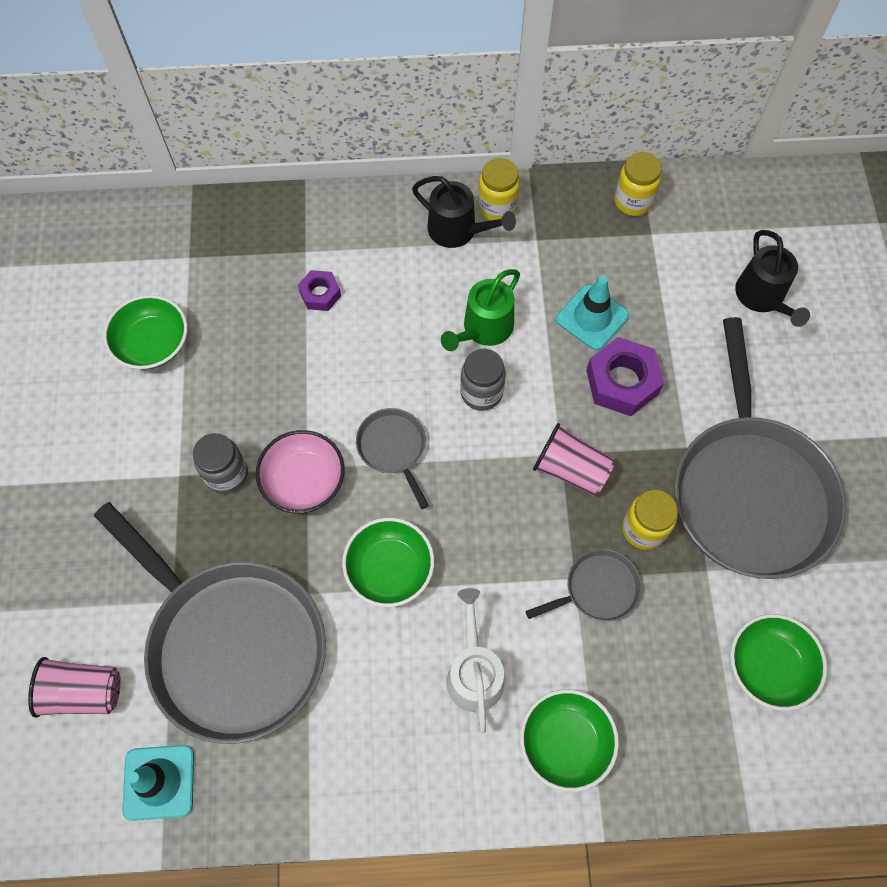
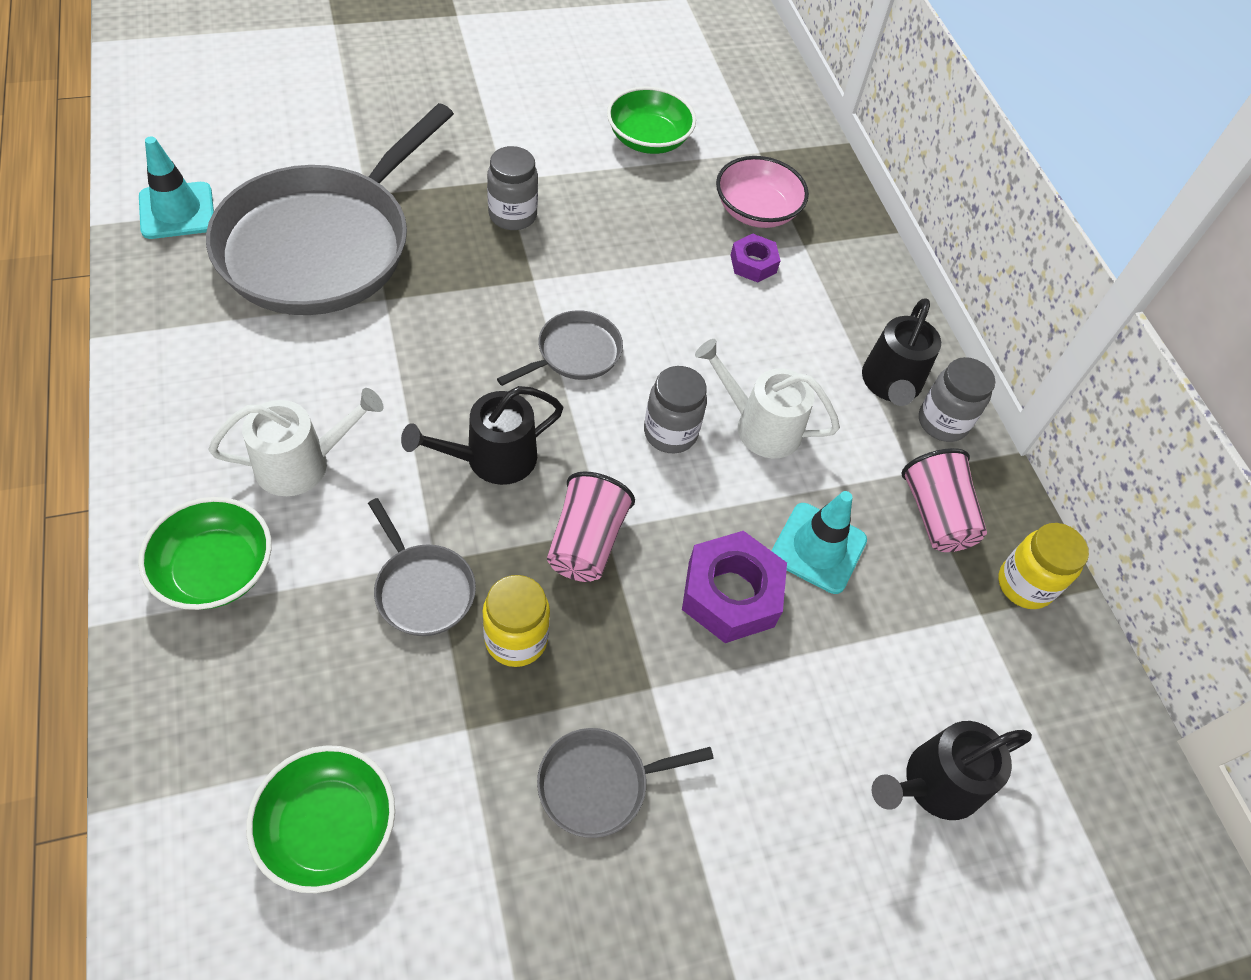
camera: 70 degrees right, 10 degrees down
(83, 692) = (268, 146): pink cup -> pink cup (935, 515)
(303, 480) = (518, 278): pink bowl -> pink bowl (756, 211)
(389, 569) = (423, 367): green bowl -> none
(484, 329) = (760, 426): green watering can -> white watering can
(488, 525) = (492, 459): none -> black watering can
(497, 207) = (942, 422): yellow jar -> grey jar
(750, 492) = (598, 784): grey pan -> grey pan, size x0.43

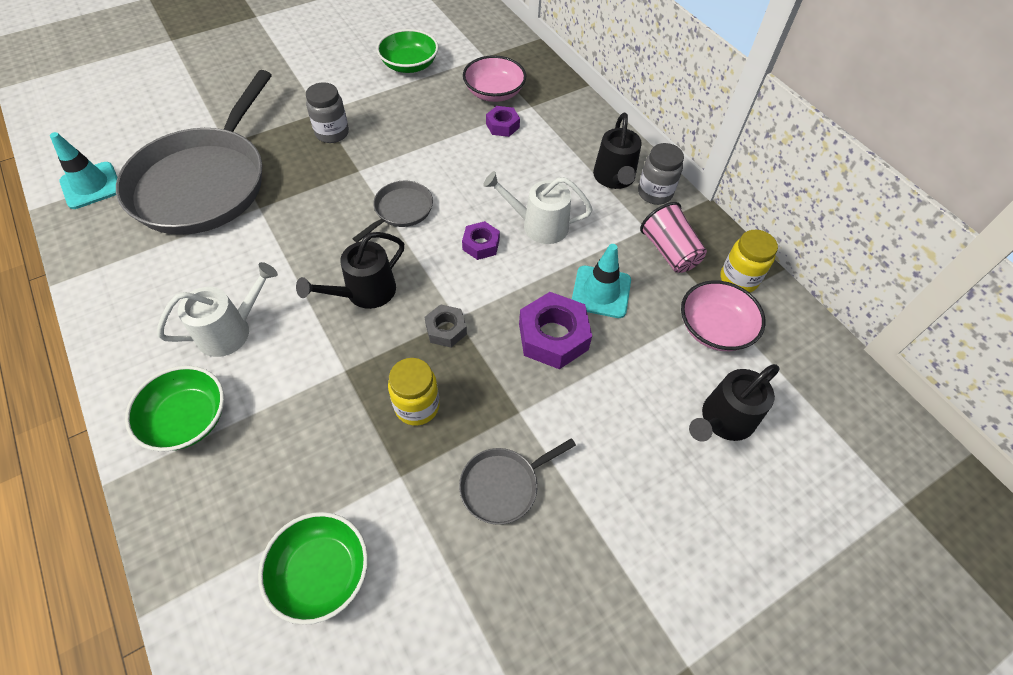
camera: 10 degrees left, 0 degrees up
(423, 589) = (342, 391): grey pan -> none
(586, 542) = (446, 329): pink cup -> grey nut
(670, 433) = (481, 245): grey jar -> purple nut
(965, 647) = (714, 328): none -> pink bowl

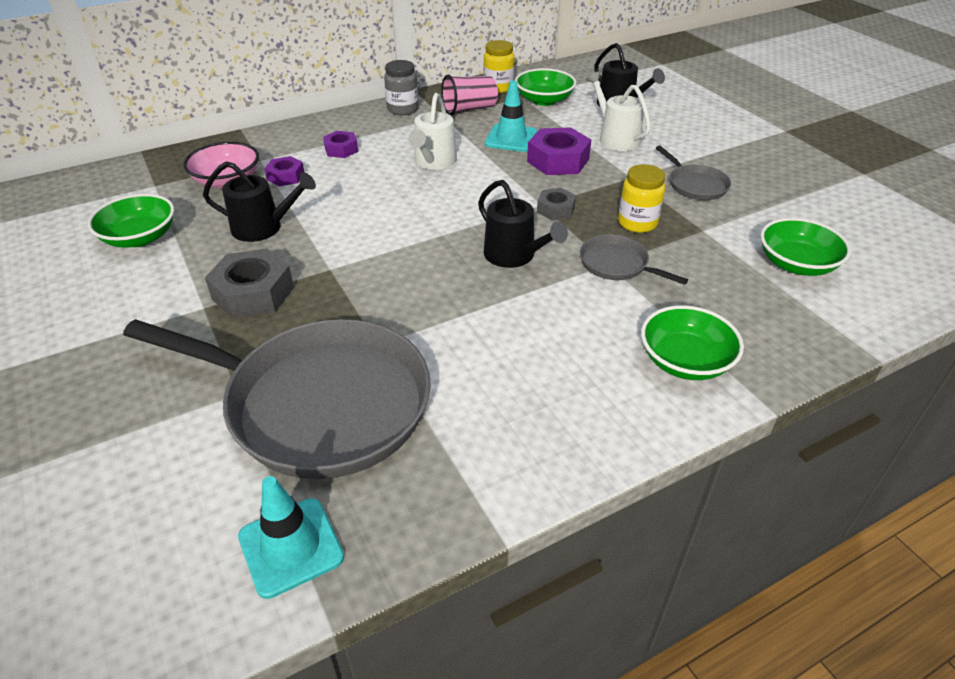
camera: 85 degrees left, 15 degrees down
(230, 330) = (570, 344): white watering can -> white watering can (616, 138)
(332, 133) = (253, 293): grey jar -> grey nut
(401, 210) = (401, 237): grey pan -> grey pan (616, 264)
(481, 245) = (455, 191): purple nut -> purple nut (341, 149)
(614, 178) = (380, 124): black watering can -> black watering can (263, 228)
(714, 328) = (544, 100): pink bowl -> green bowl

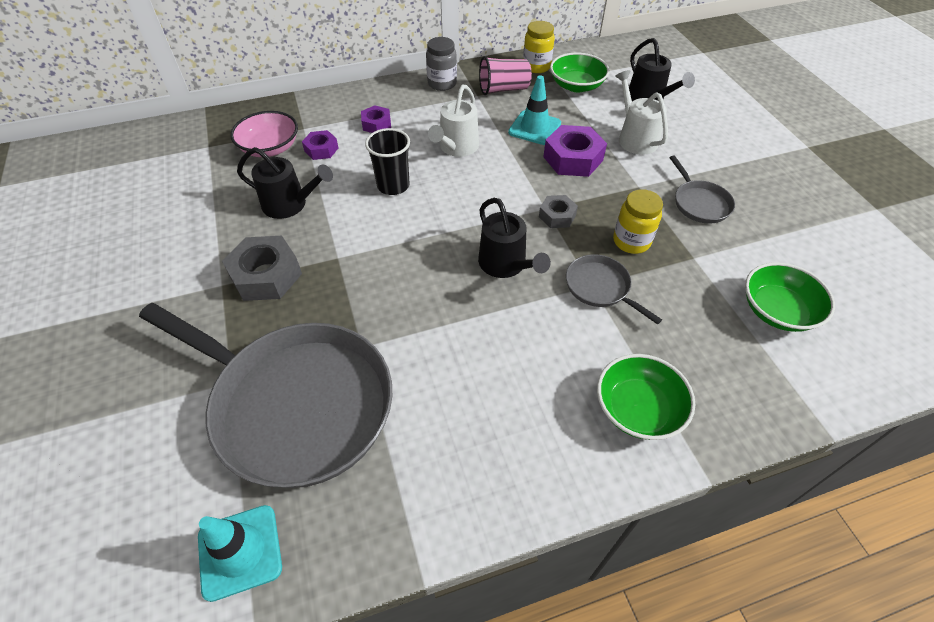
camera: 10 degrees right, 10 degrees up
(140, 237) = (184, 202): green bowl -> none
(374, 200) = (393, 186): none -> black cup

